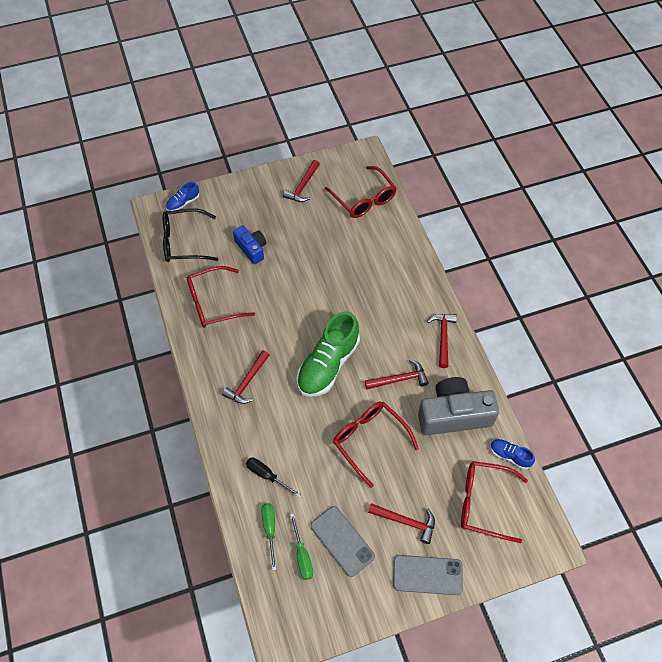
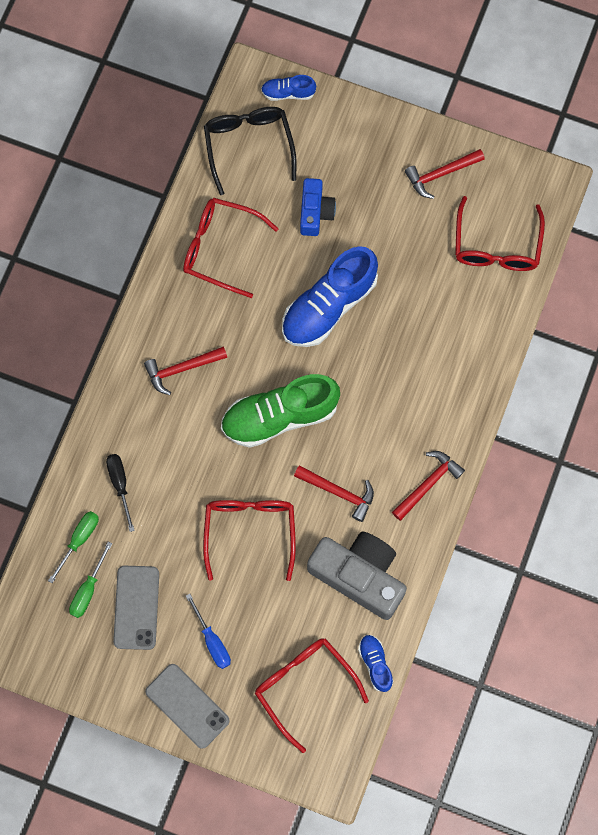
camera: 40 degrees right, 15 degrees up
(183, 242) = (249, 146): black glasses -> black glasses turned 45 degrees clockwise
(302, 289) = (328, 306): none -> blue shoe
(406, 522) = (212, 640): red hammer -> blue screwdriver

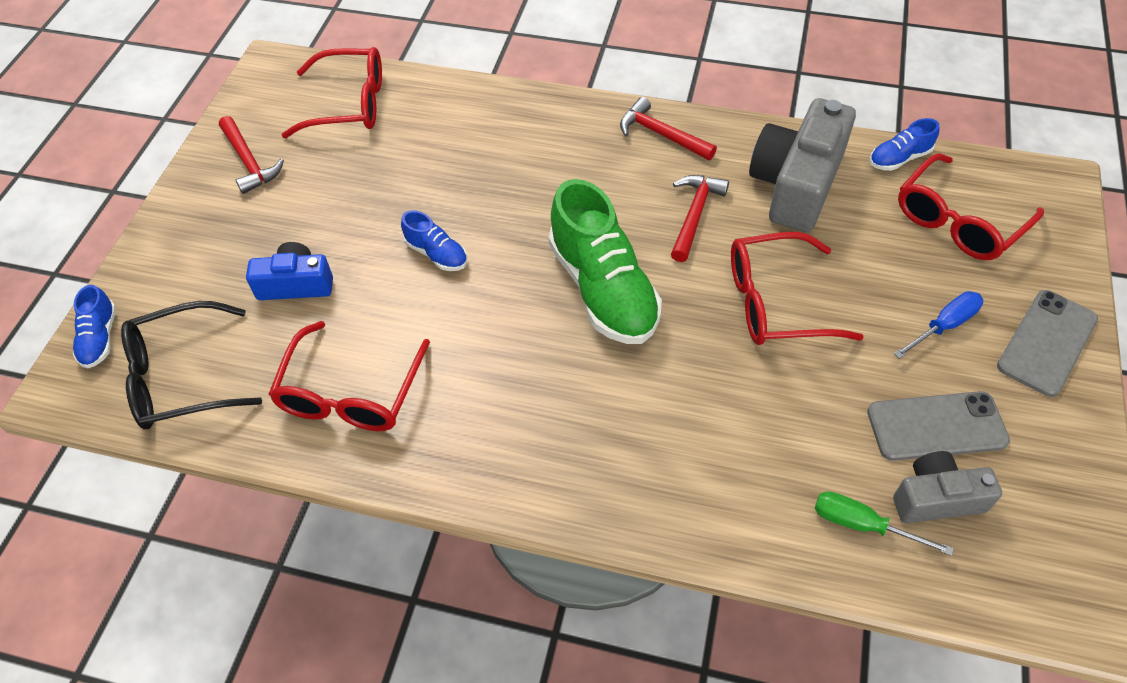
camera: 95 degrees left, 20 degrees down
(88, 590) = (936, 498): green screwdriver -> grey camera
(120, 485) = (754, 477): black screwdriver -> none
(182, 369) = (550, 418): red hammer -> none
(328, 306) = (437, 254): blue shoe -> blue shoe, size x0.47

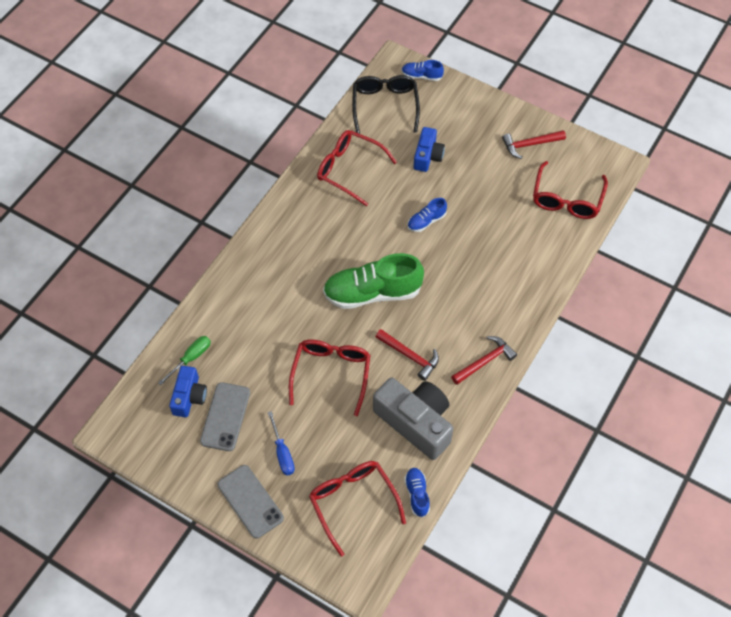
camera: 105 degrees right, 5 degrees up
(936, 498) = (189, 397): grey camera -> blue camera

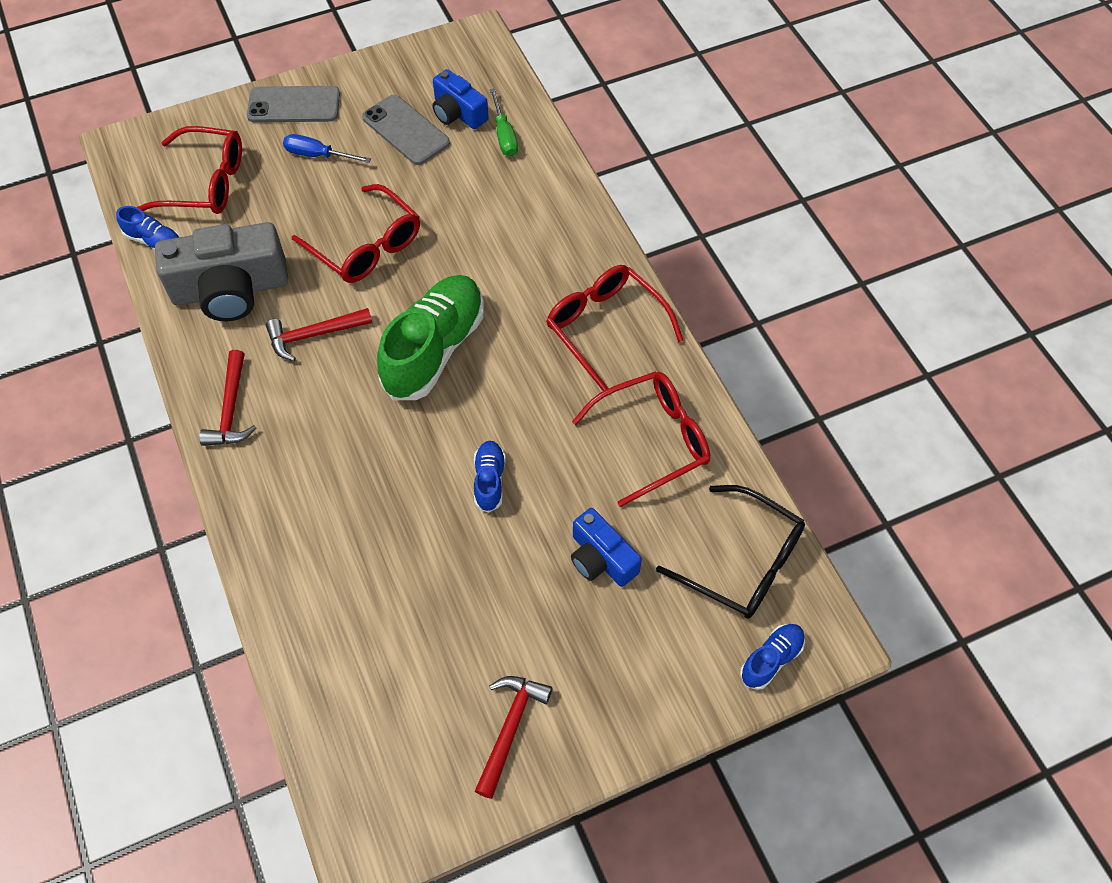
camera: 125 degrees right, 0 degrees up
(567, 199) = (368, 704): red glasses -> red glasses (605, 327)

